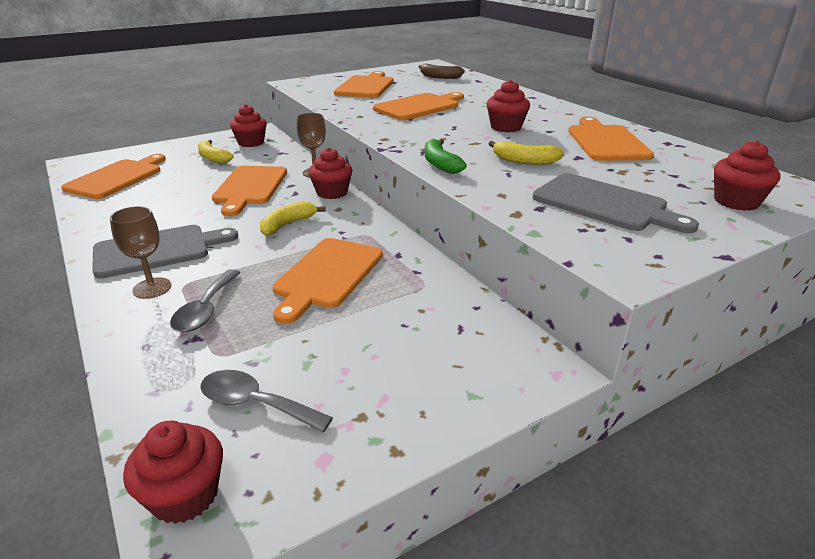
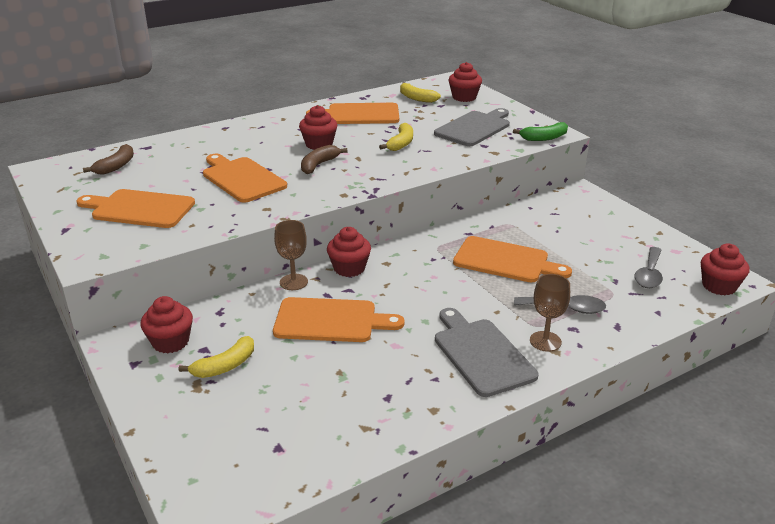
camera: 90 degrees left, 0 degrees up
(117, 178) = (284, 441): orange cutting board -> none
(288, 224) = (421, 287): yellow banana -> yellow banana (416, 98)
(440, 164) = (408, 172): green banana -> green banana (544, 138)
(453, 128) = (319, 165): none -> brown banana

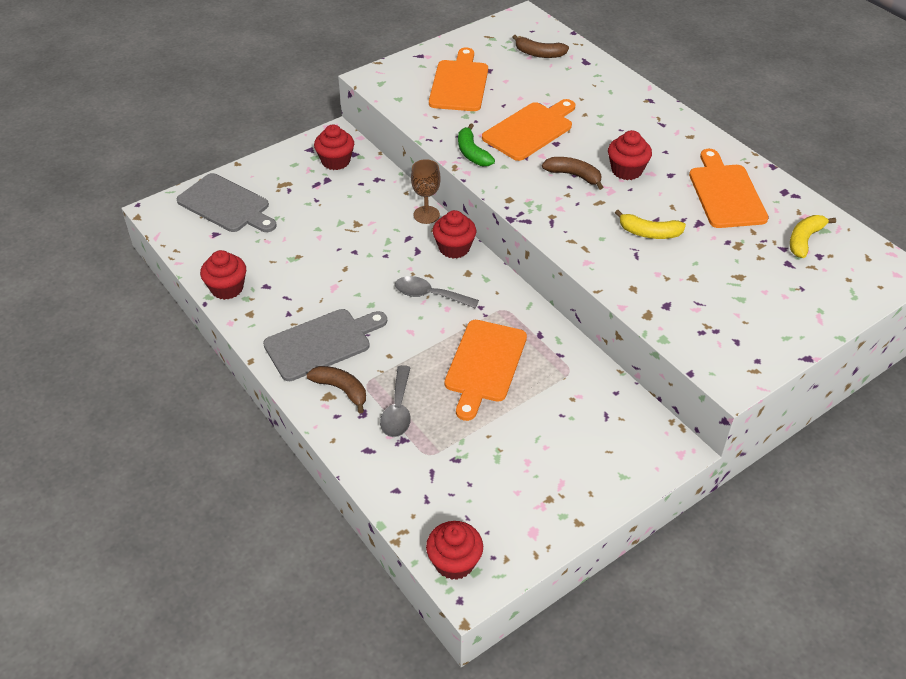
camera: 85 degrees right, 15 degrees up
(225, 366) = (306, 194): yellow banana -> none
(330, 321) = (368, 244): orange cutting board -> none
(464, 97) = (829, 286): red cupcake -> red cupcake (227, 288)
(474, 128) = (720, 296): grey cutting board -> grey cutting board (226, 205)
(544, 138) = (710, 365): green banana -> green banana (472, 153)
(545, 341) = (341, 390): brown goblet -> brown banana
(649, 274) = (472, 494): grey spoon -> grey spoon (429, 295)

